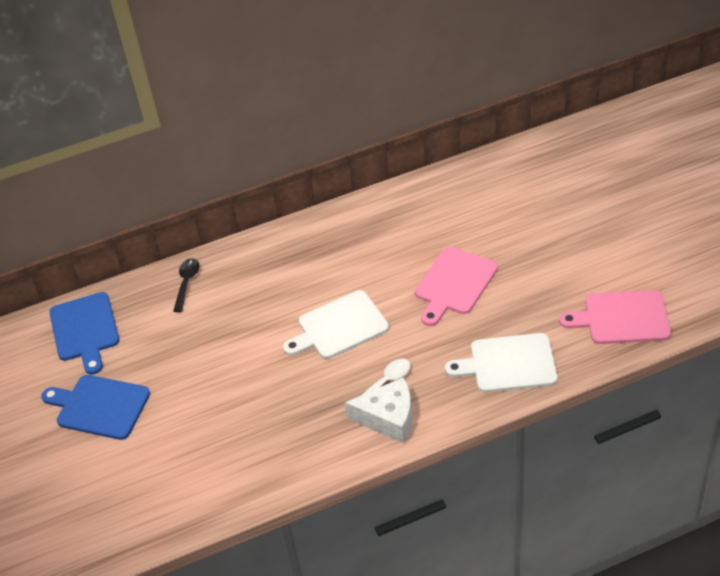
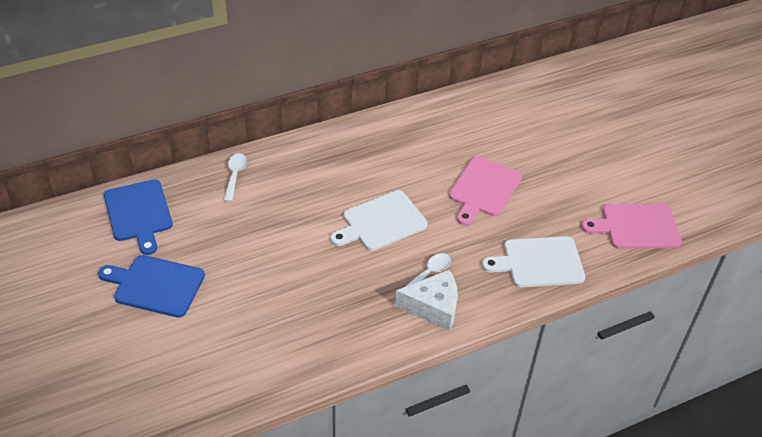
camera: 10 degrees left, 0 degrees up
(187, 283) = (235, 176): black spoon -> white spoon

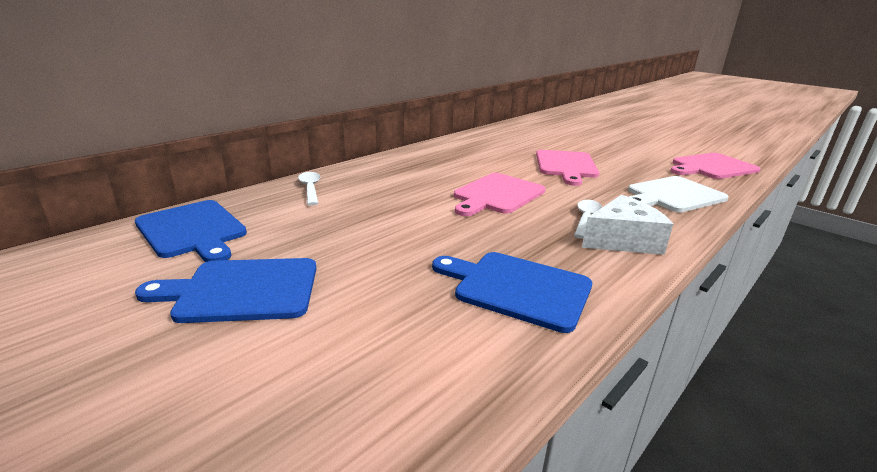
camera: 20 degrees left, 20 degrees down
(317, 332) = (517, 288): none -> blue cutting board
(381, 222) = (497, 195): white cutting board -> pink cutting board

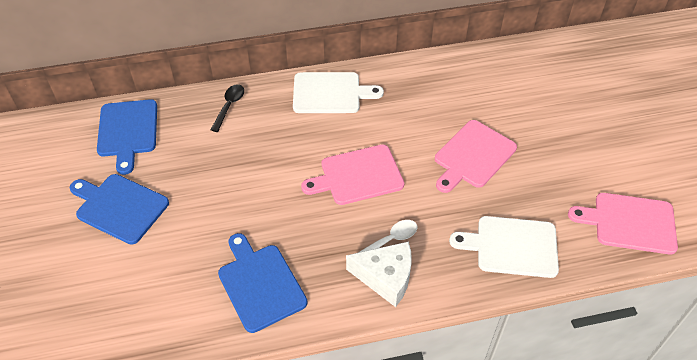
camera: 35 degrees right, 25 degrees up
(310, 189) = (229, 106): white spoon -> black spoon
(404, 163) = (330, 93): none -> white cutting board

